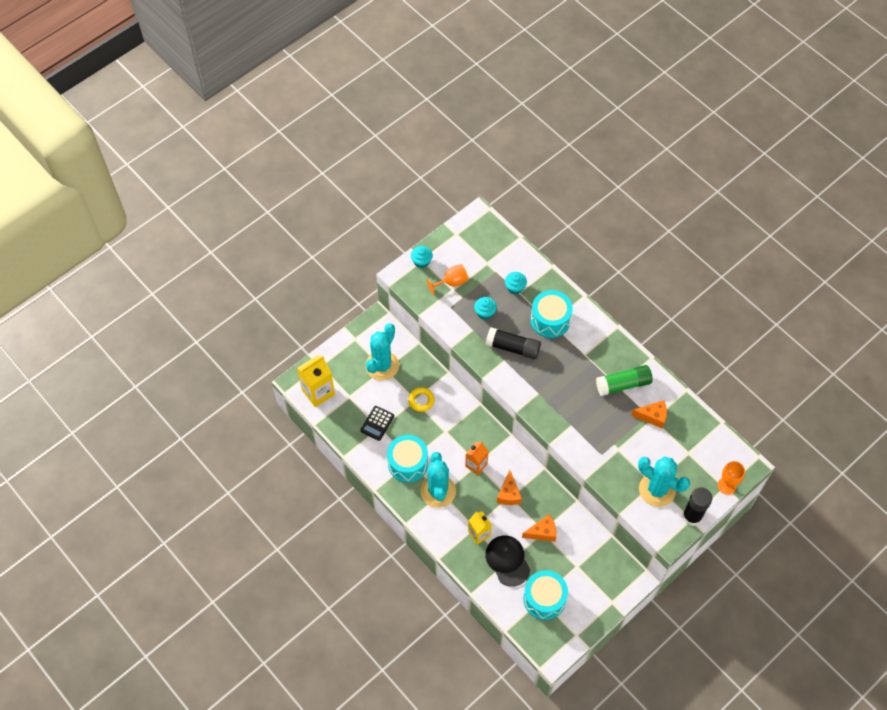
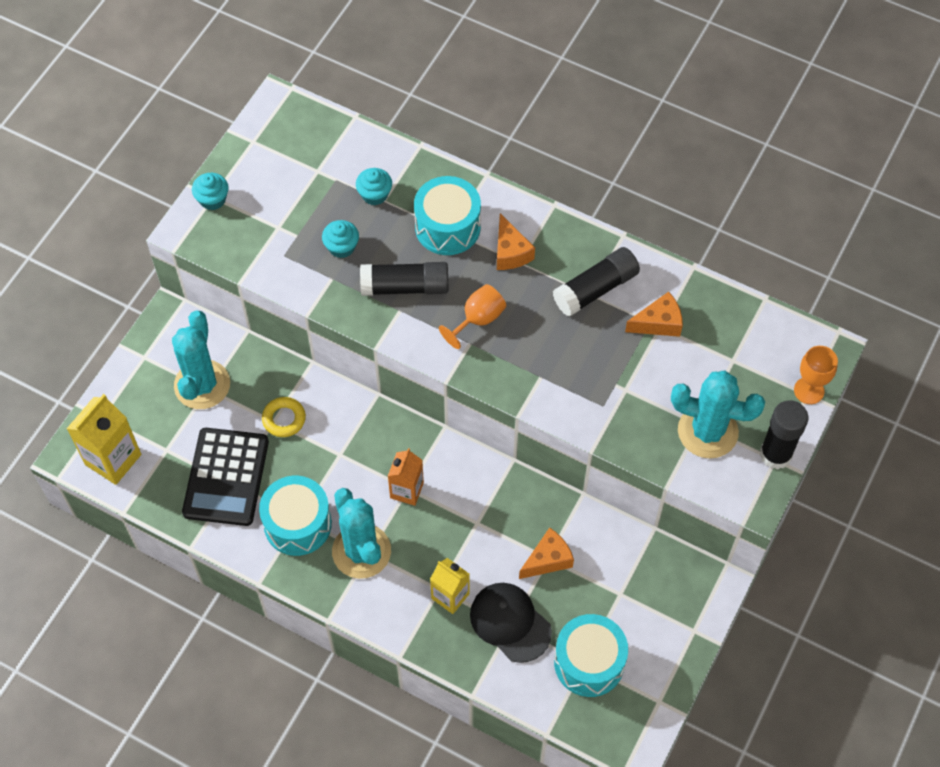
camera: 20 degrees left, 0 degrees up
(377, 423) = (226, 477): black calculator -> black calculator, size x1.84
(451, 282) = (272, 217): orange goblet -> orange goblet (478, 319)
(509, 494) = (474, 518): orange cheese -> orange cheese (510, 252)
(623, 384) = (596, 289): green glue stick -> black glue stick

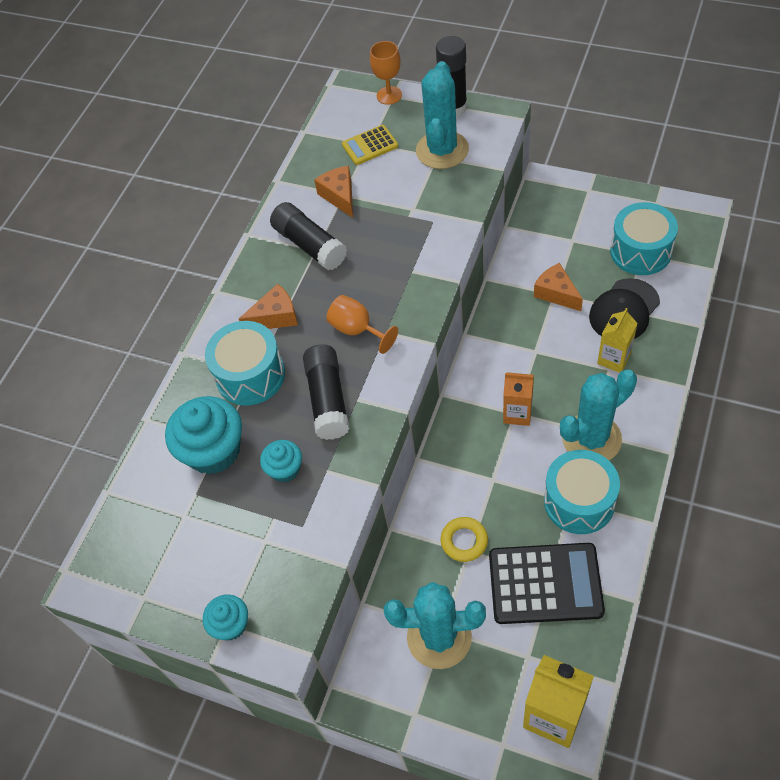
camera: 90 degrees left, 5 degrees down
(375, 194) = (213, 450): turquoise cupcake -> turquoise cupcake, size x1.84
(729, 361) = (370, 145): none -> yellow calculator

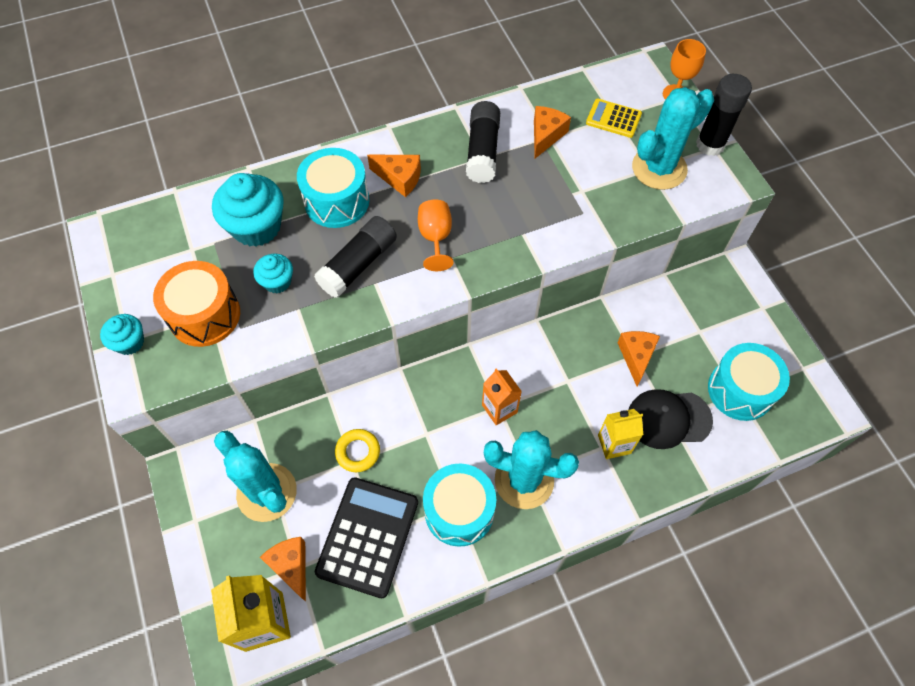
camera: 40 degrees right, 5 degrees up
(262, 546) = (204, 315): none -> orange drum
(522, 661) = (291, 566): none -> orange cheese
(545, 584) = (368, 536): black calculator -> black calculator turned 120 degrees counterclockwise

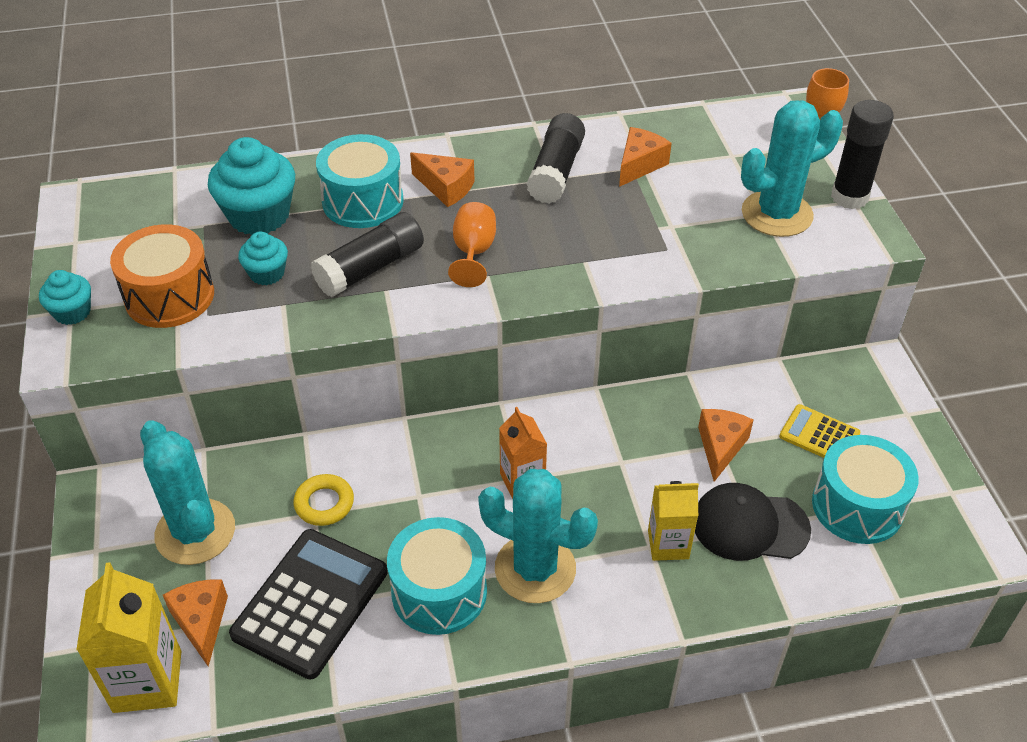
camera: 10 degrees right, 15 degrees down
(613, 119) = (729, 157): yellow calculator -> yellow calculator (819, 435)

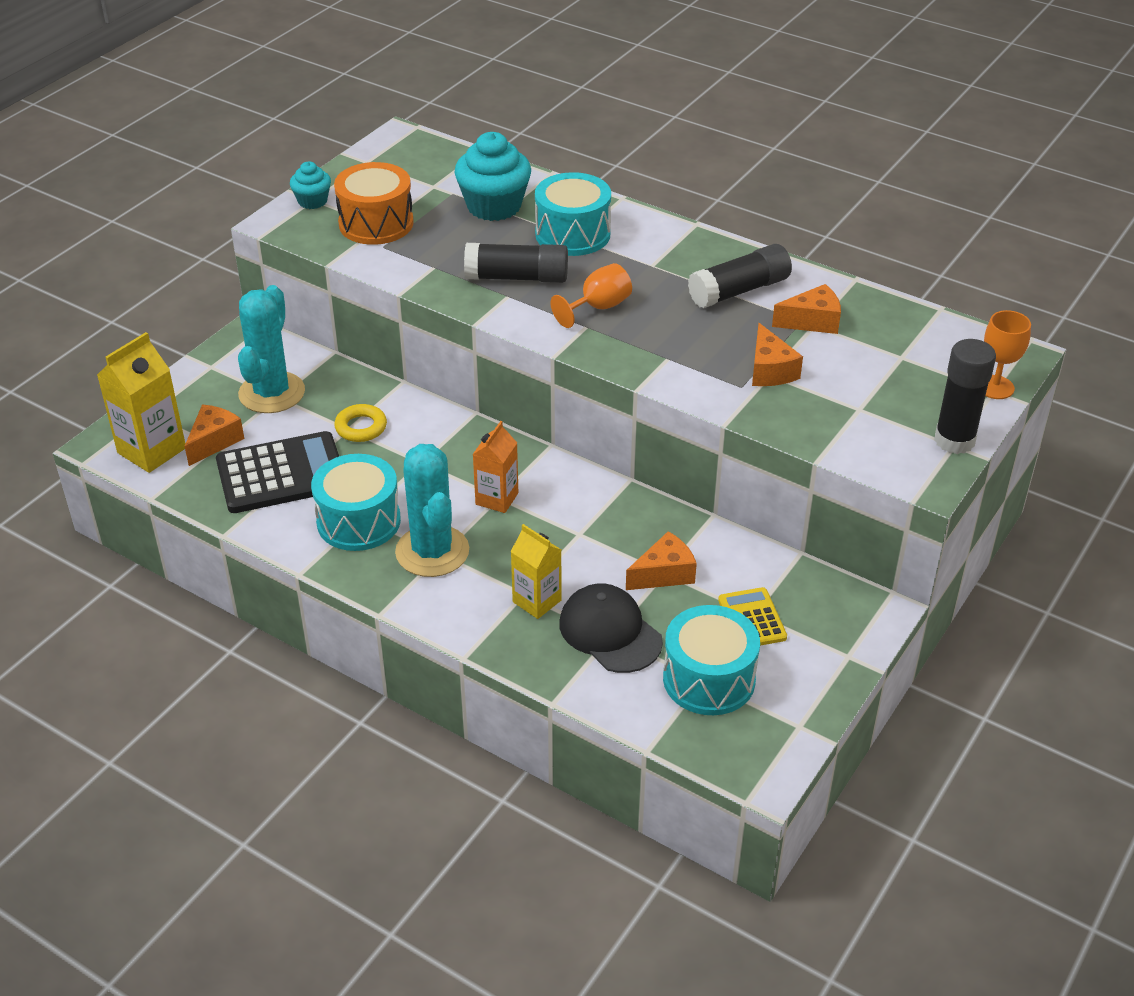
camera: 45 degrees right, 5 degrees down
(267, 273) = (449, 243): turquoise cupcake -> none
(446, 187) = (642, 257): orange cheese -> orange cheese (770, 370)
(777, 214) = (869, 415): turquoise cactus -> none

